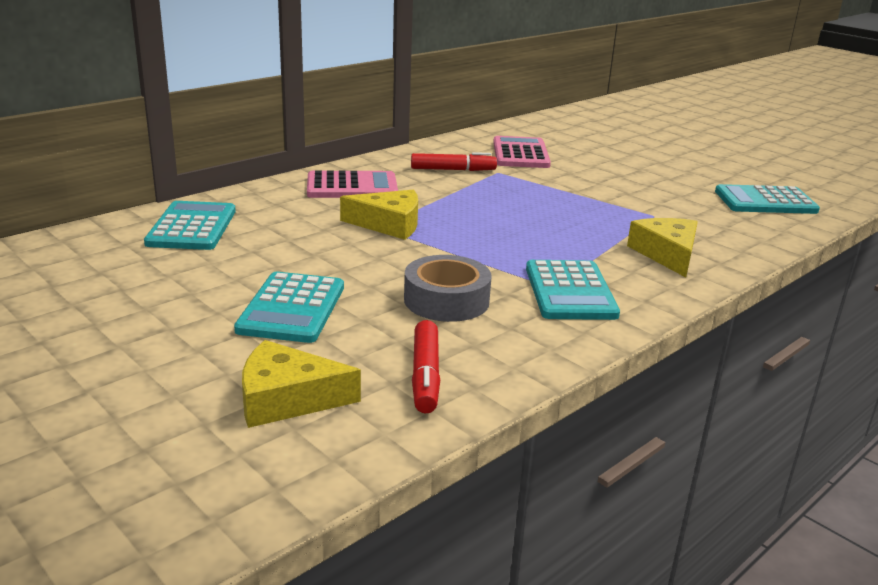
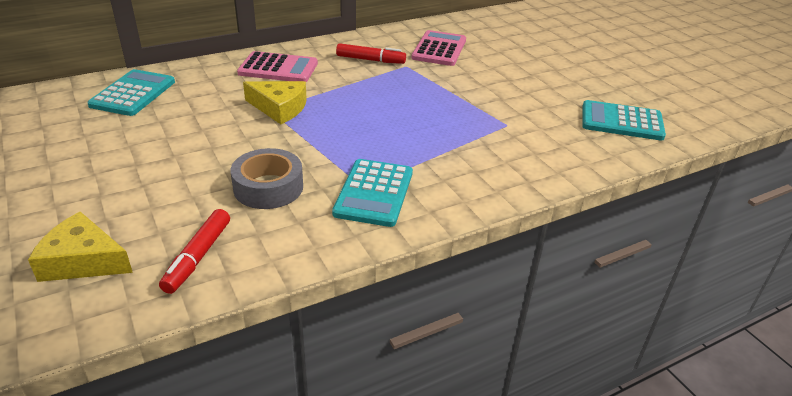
camera: 15 degrees right, 10 degrees up
(292, 308) = (148, 178): turquoise calculator -> none
(667, 254) = (487, 166): yellow cheese -> none

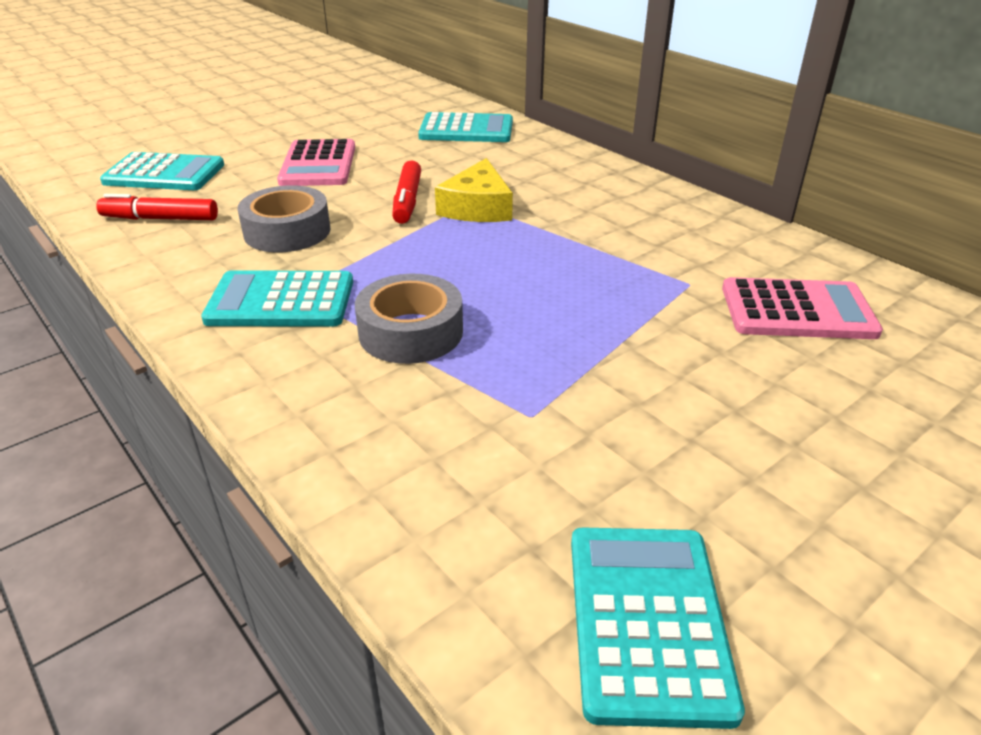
camera: 80 degrees right, 0 degrees up
(83, 260) = (164, 174): yellow cheese -> turquoise calculator
(278, 68) = (589, 188): pink calculator -> pink calculator (318, 164)
(370, 60) = (681, 249): red marker -> red marker (407, 201)
(427, 148) = (411, 332): none -> grey tape

